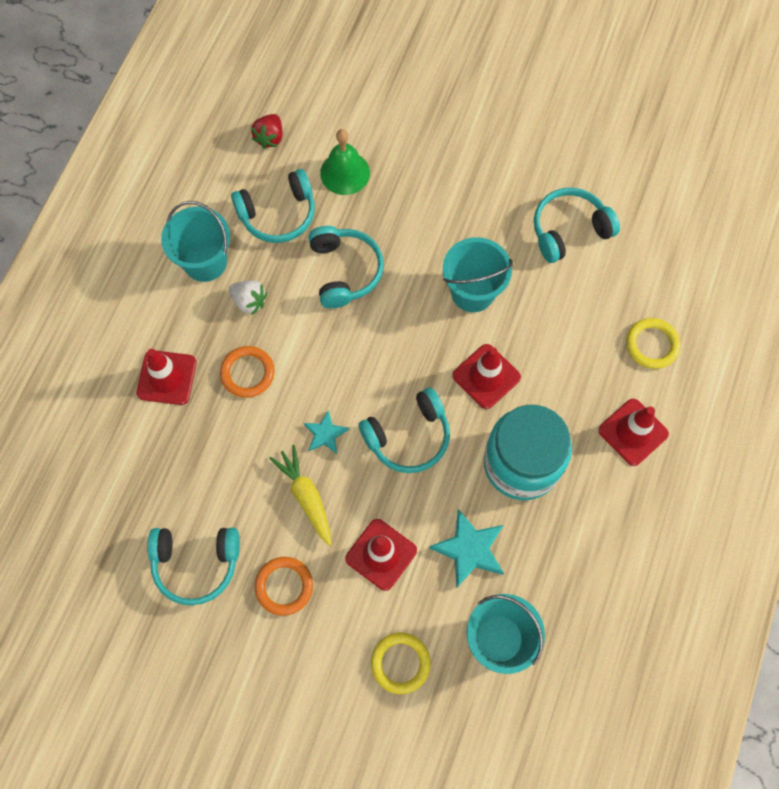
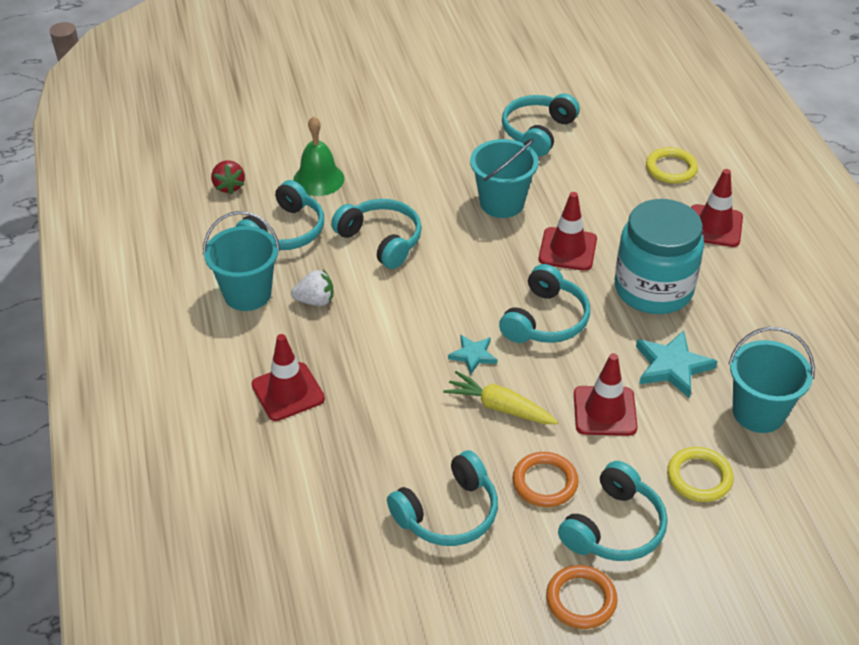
camera: 35 degrees left, 25 degrees down
(247, 373) = (361, 350): orange ring -> orange ring (581, 599)
(301, 660) = (614, 527): none -> turquoise headphones

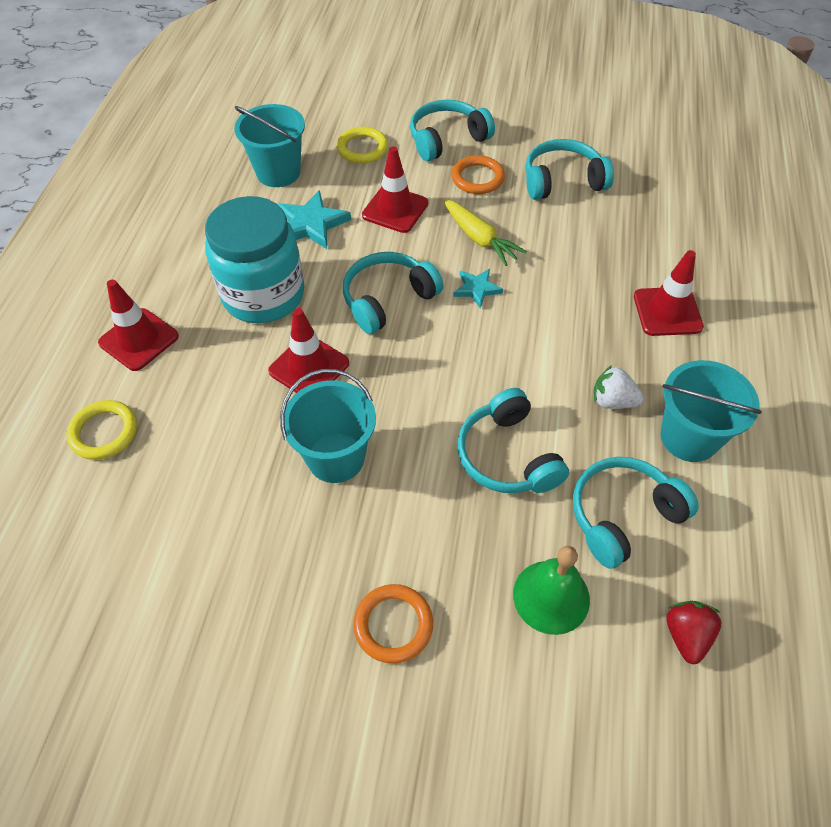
camera: 155 degrees left, 10 degrees up
(537, 132) = (206, 565): turquoise headphones -> none
(581, 599) = (497, 112): orange ring -> orange ring (393, 625)

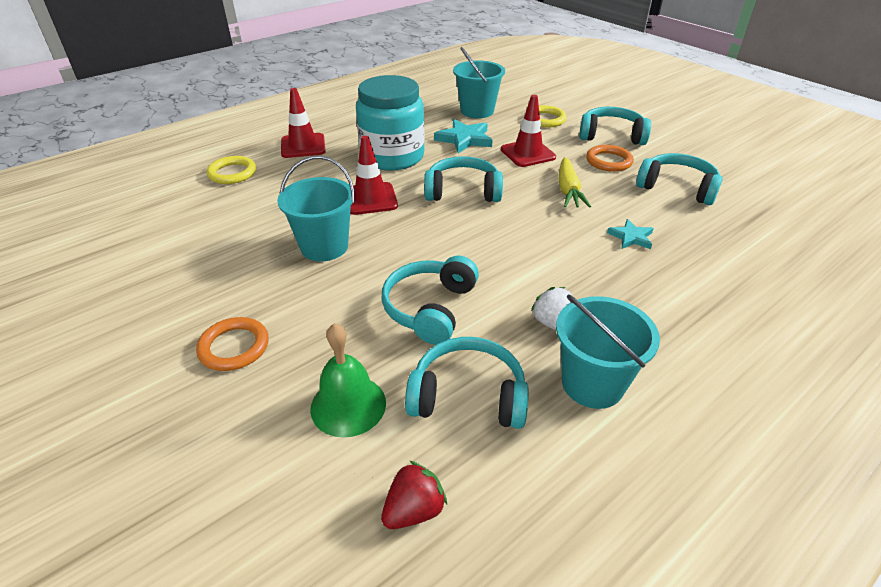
camera: 40 degrees right, 15 degrees down
(477, 289) = (531, 213): turquoise star -> turquoise star (631, 237)
(667, 312) = (675, 297): red traffic cone -> none

